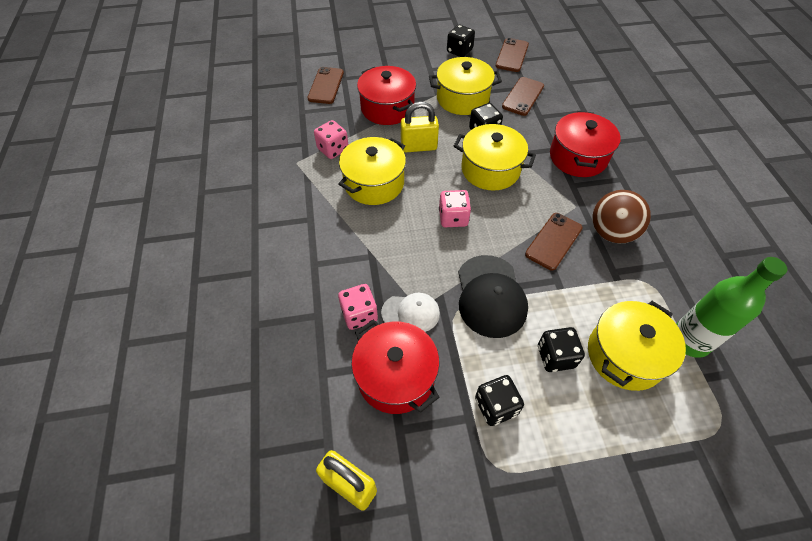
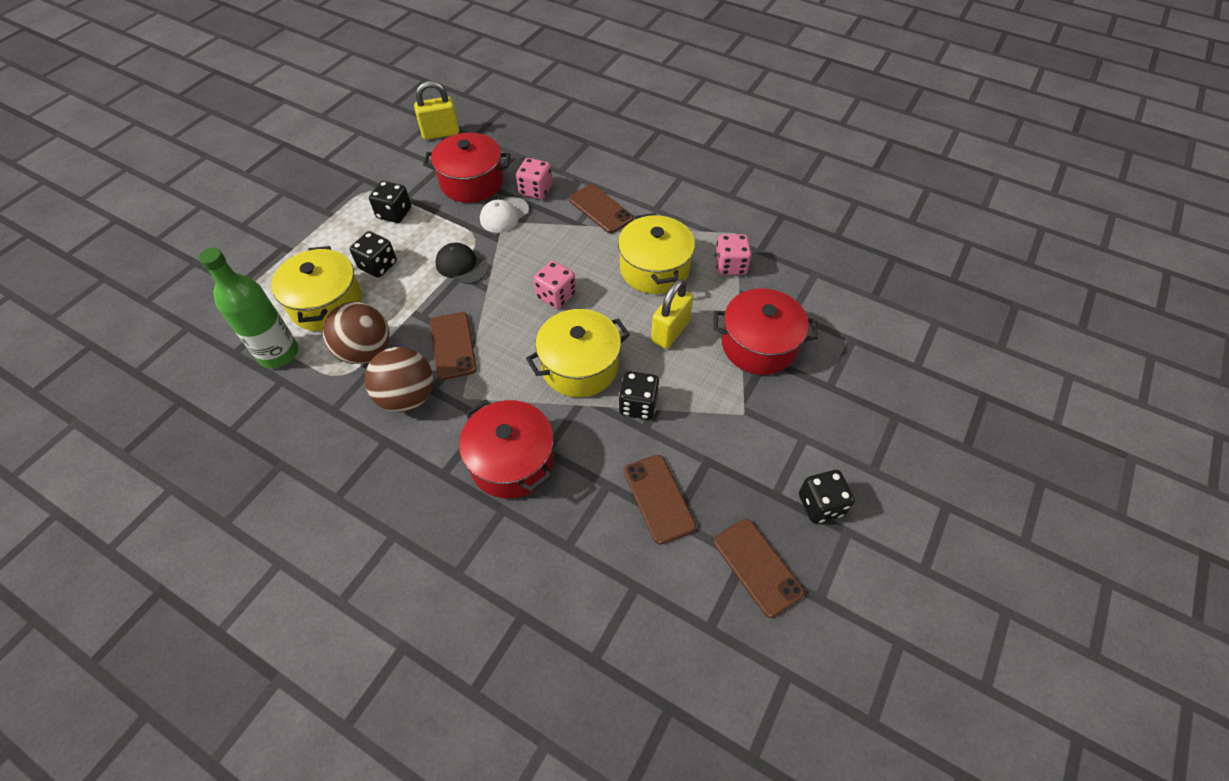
camera: 130 degrees right, 0 degrees up
(326, 86) = (848, 315): brown phone -> brown phone (600, 209)
(462, 98) = (713, 428): yellow pot -> none
(490, 296) = (461, 265): black cap -> black cap, size x0.61
(618, 286) = (366, 351): none -> brown ball

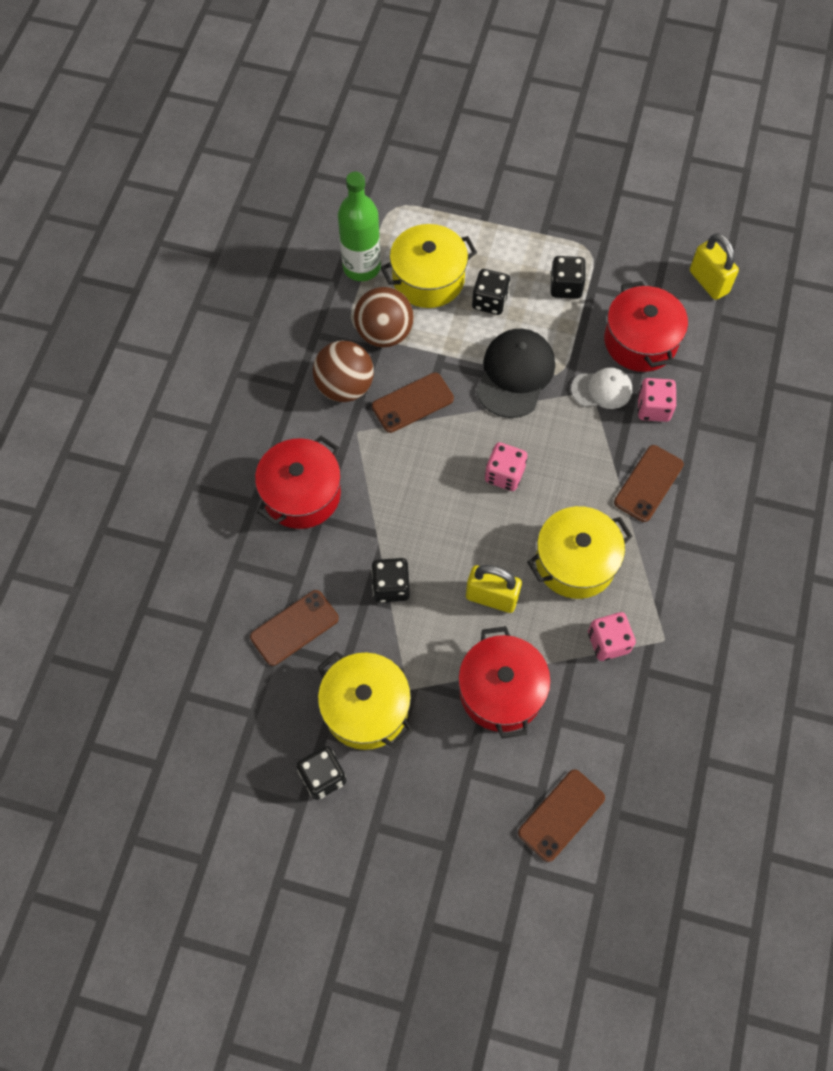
camera: 75 degrees right, 10 degrees up
(461, 265) = (515, 374): black cap -> black cap, size x1.64
(504, 215) = (602, 389): white cap -> white cap turned 150 degrees clockwise
(580, 366) = (421, 522): yellow pot -> yellow pot (366, 708)
(757, 567) = (247, 726): brown phone -> brown phone (561, 815)

